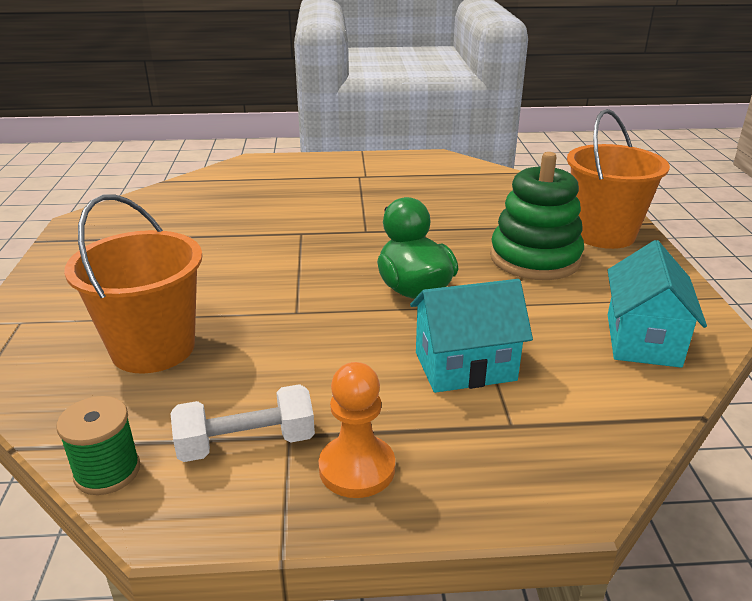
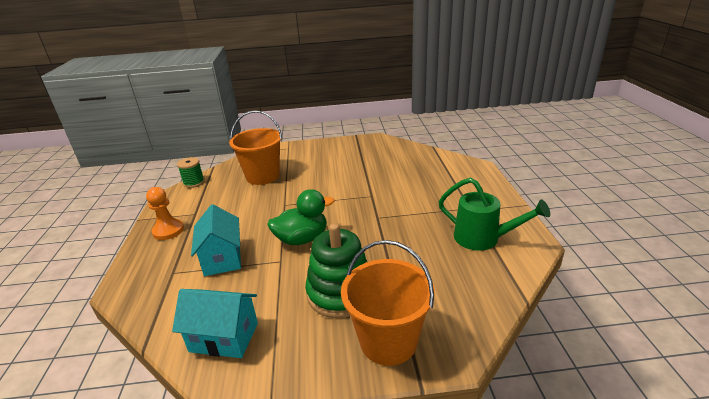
camera: 90 degrees right, 0 degrees up
(246, 443) = (195, 205): white dumbbell -> none
(427, 176) = (483, 239): none -> green watering can

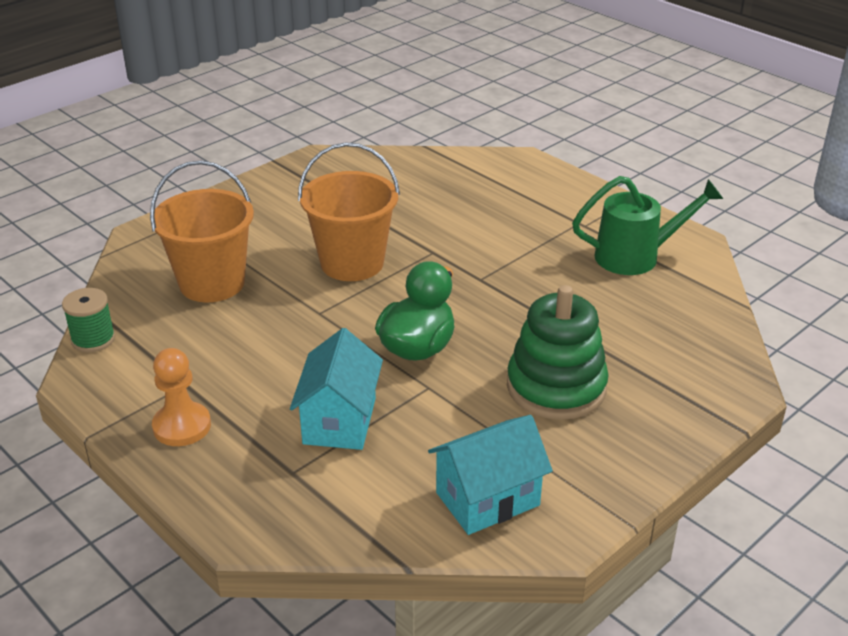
camera: 40 degrees left, 5 degrees up
(222, 258) = (339, 421): turquoise house -> turquoise house turned 60 degrees clockwise
(388, 341) = (667, 408): orange bucket -> orange bucket (352, 263)

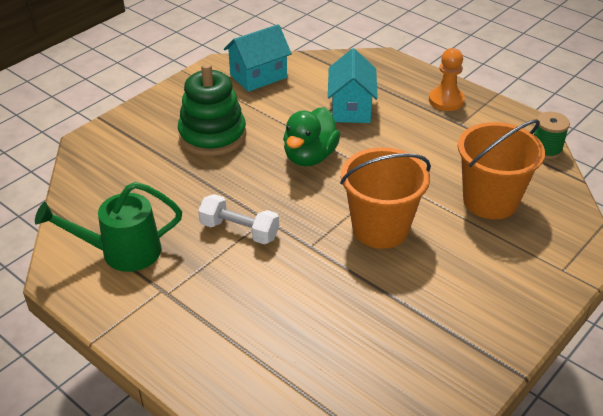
camera: 175 degrees right, 5 degrees up
(510, 269) = (239, 231): none -> white dumbbell

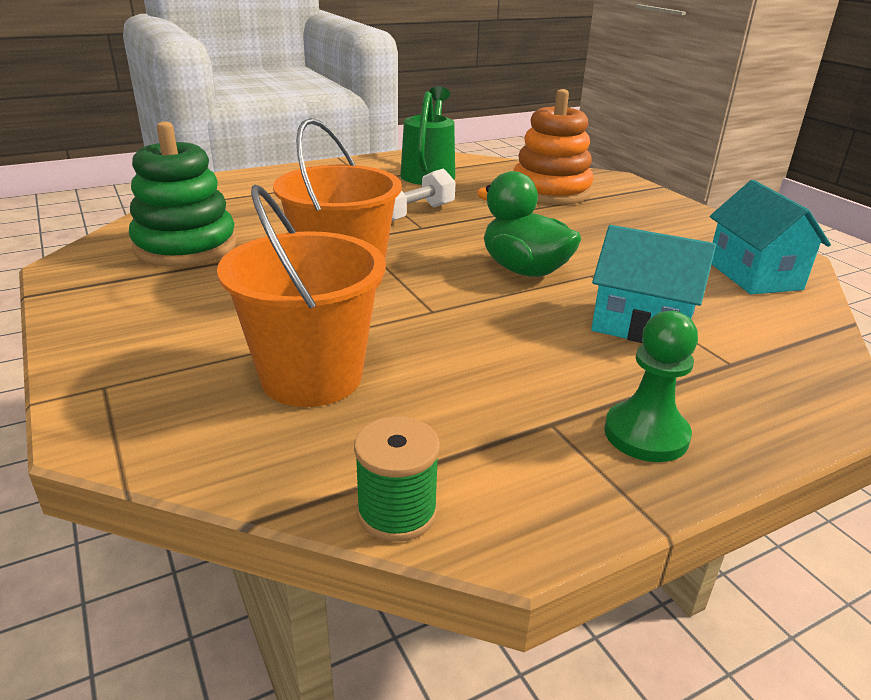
camera: 110 degrees right, 10 degrees down
(142, 169) = (550, 191): none -> orange stacking toy
(212, 135) = (601, 227): green stacking toy -> green stacking toy (186, 246)
(446, 100) = (646, 434): orange pawn -> green pawn

